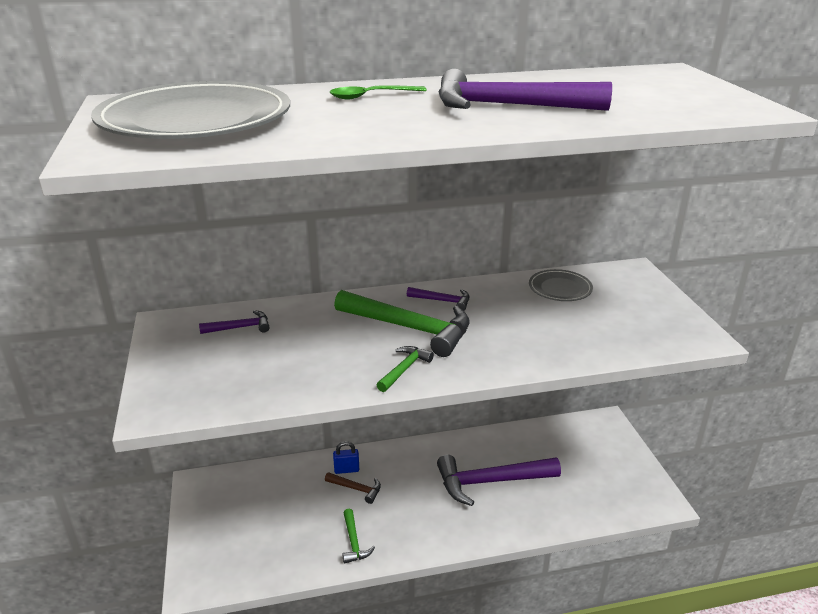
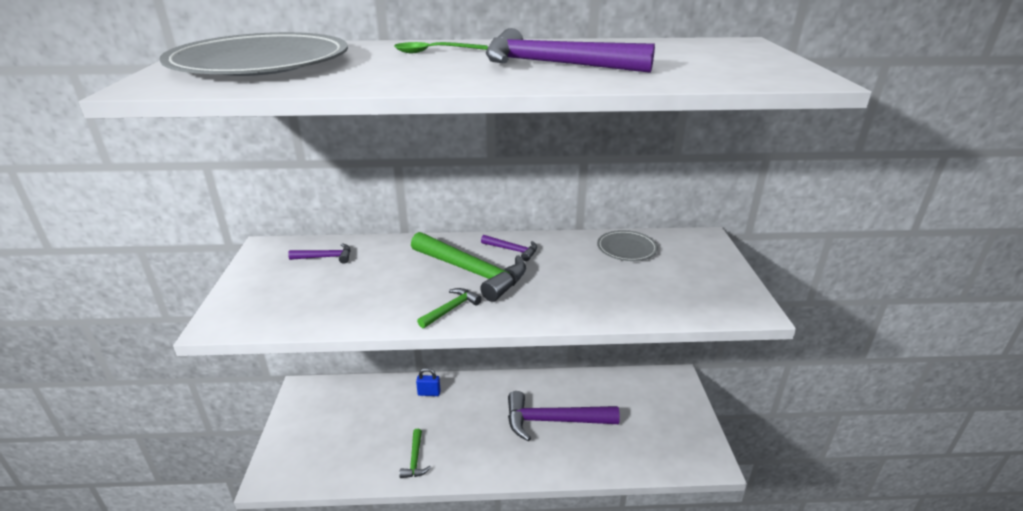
camera: 10 degrees right, 0 degrees up
(356, 489) = (432, 411): brown hammer -> none

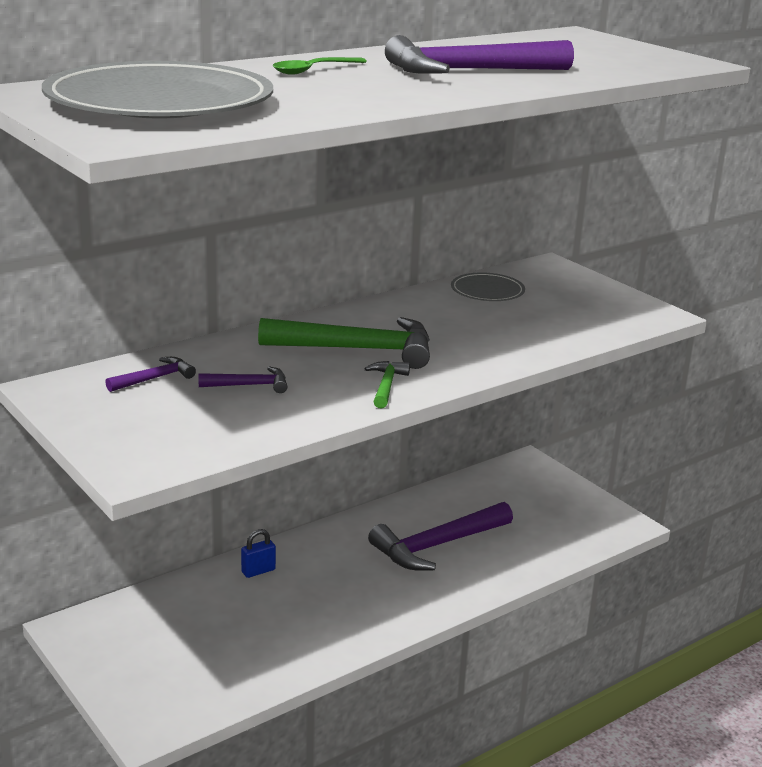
camera: 35 degrees left, 5 degrees down
(415, 460) = (318, 638): green hammer -> none
(513, 250) = (371, 319): purple hammer -> purple hammer (250, 385)

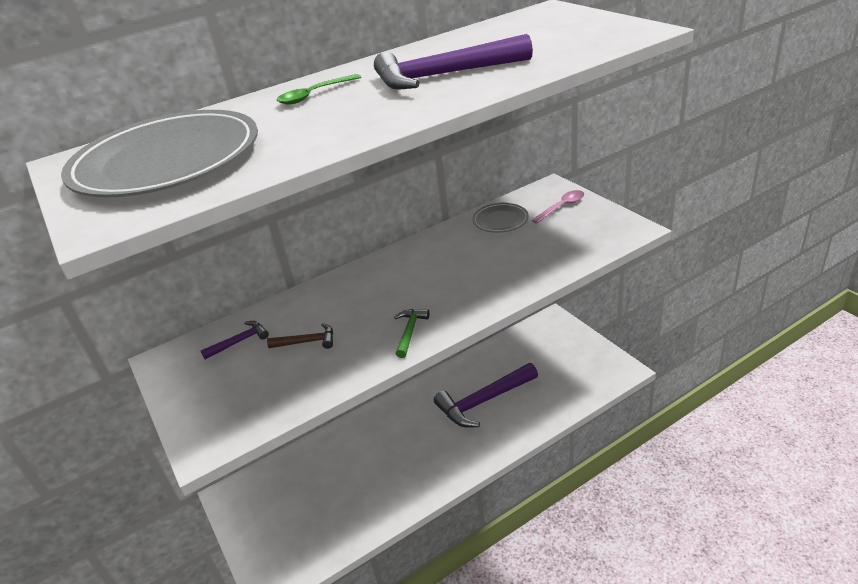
camera: 10 degrees right, 10 degrees up
(250, 385) = (307, 342): purple hammer -> brown hammer
(258, 571) = (357, 434): blue padlock -> none
(358, 349) = (395, 294): green hammer -> none
(566, 285) = (562, 207): none -> pink spoon

